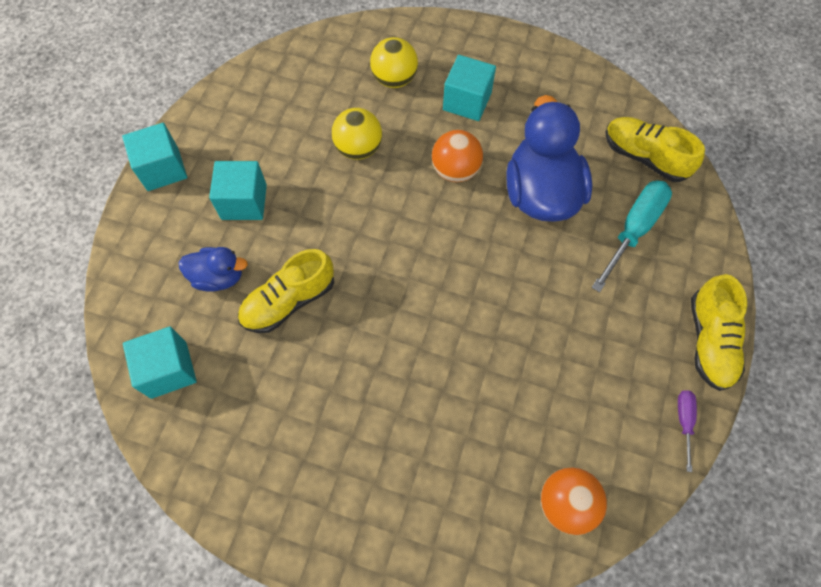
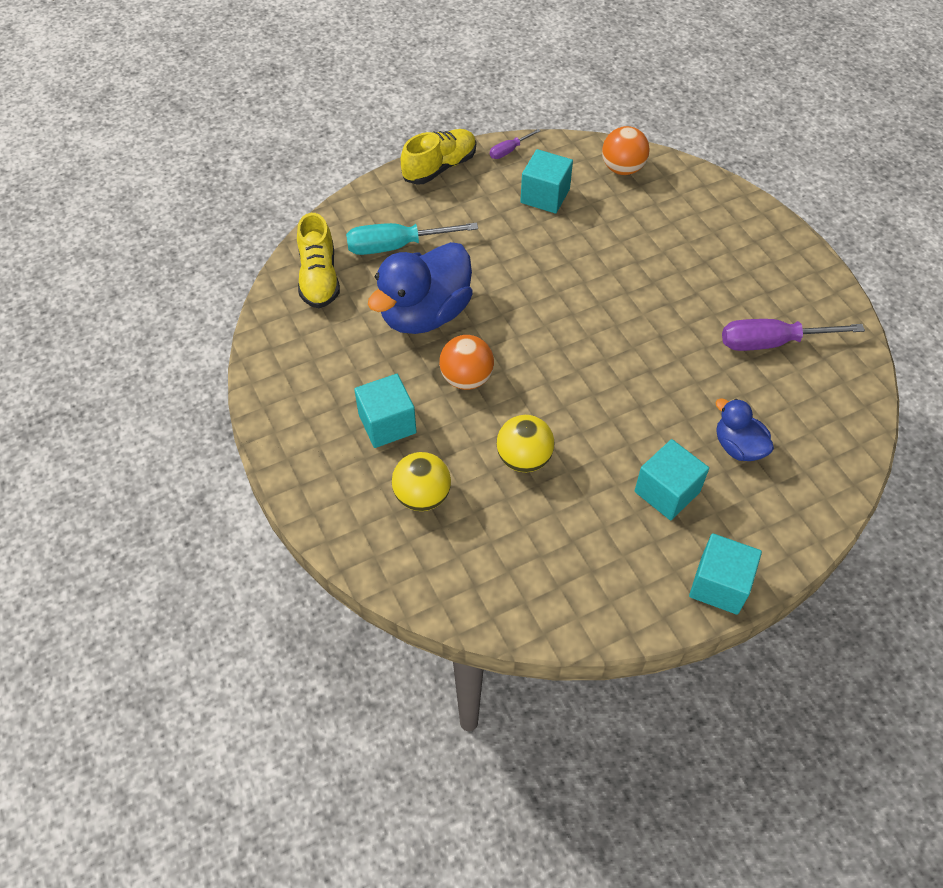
camera: 135 degrees left, 10 degrees down
(169, 369) = (827, 410): turquoise cube -> turquoise cube (545, 196)
(260, 401) = (770, 343): none -> purple screwdriver
(289, 301) = (695, 387): yellow shoe -> none

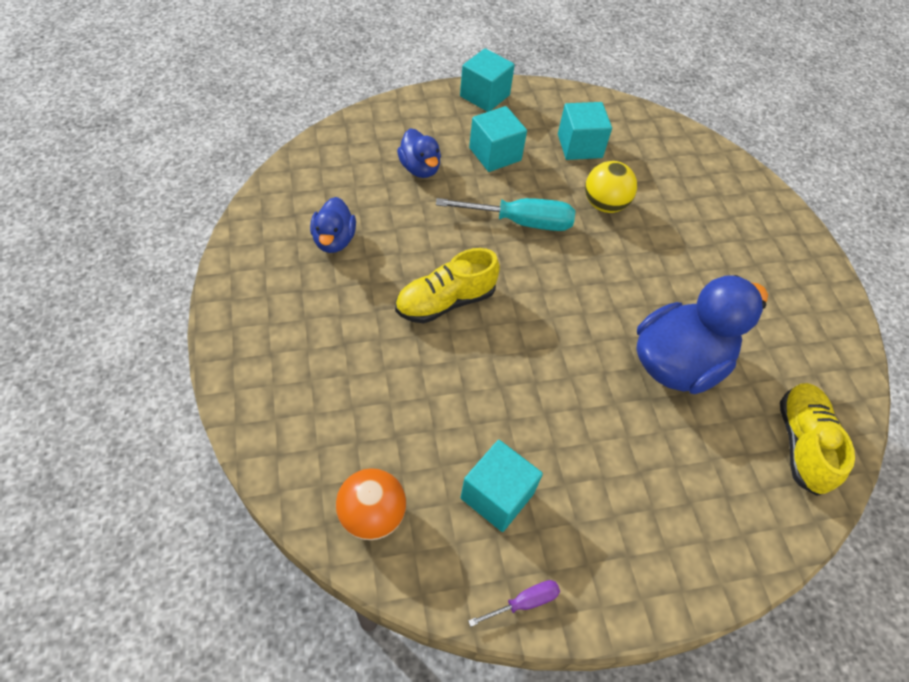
camera: 170 degrees left, 0 degrees up
(387, 423) = (723, 262): turquoise cube -> turquoise cube (579, 146)
(395, 246) = (708, 466): turquoise screwdriver -> turquoise screwdriver (522, 222)
(422, 496) = (695, 199): yellow ball -> none
(439, 167) = (635, 596): yellow shoe -> yellow shoe (445, 302)
(466, 378) = (643, 283): orange ball -> none
(770, 343) = (334, 240): purple screwdriver -> blue duck

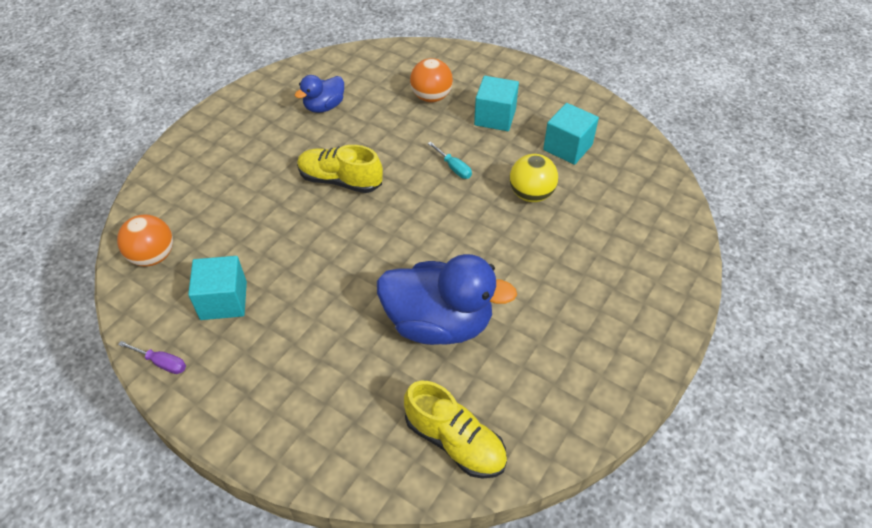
camera: 50 degrees right, 5 degrees down
(420, 168) = (431, 97): blue duck -> orange ball
(484, 96) = (540, 78): turquoise cube -> none
(522, 222) = (454, 168): turquoise screwdriver -> turquoise screwdriver, size x0.50
(802, 444) = (455, 441): yellow shoe -> yellow shoe turned 75 degrees clockwise

